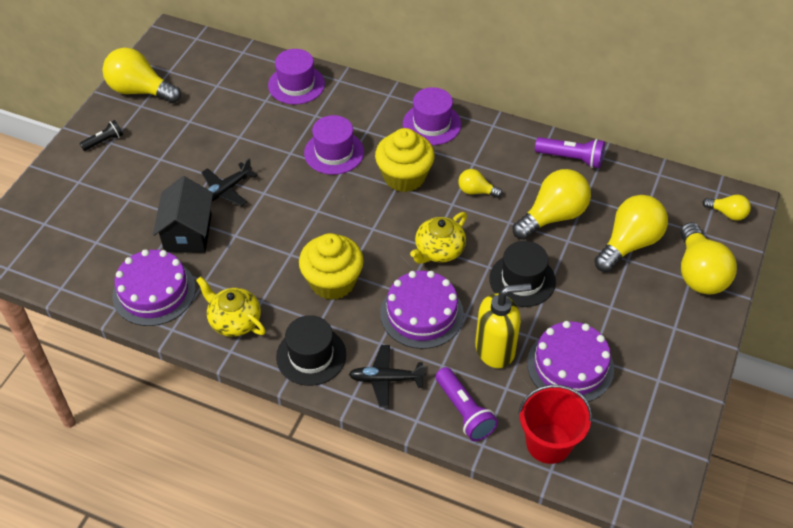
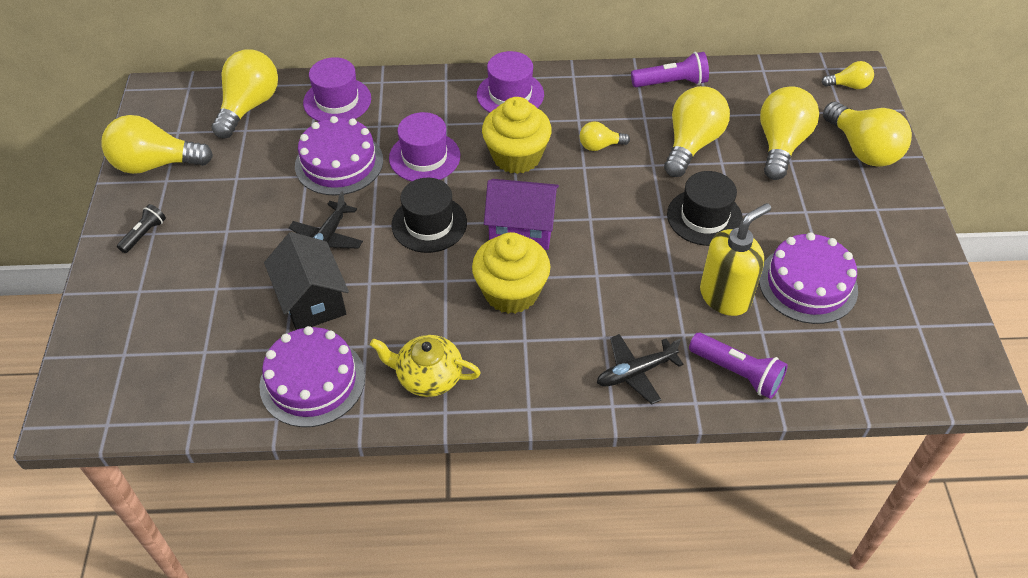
camera: 25 degrees left, 0 degrees up
(230, 67) = (249, 106): none -> yellow light bulb
(311, 356) = (539, 380): black hat -> black hat (429, 224)
(371, 236) = (521, 229): none -> purple house
(421, 313) = (627, 289): purple cake -> purple cake (339, 163)
(439, 250) = (601, 218): yellow teapot -> none
(548, 443) = (840, 369): red bucket -> none

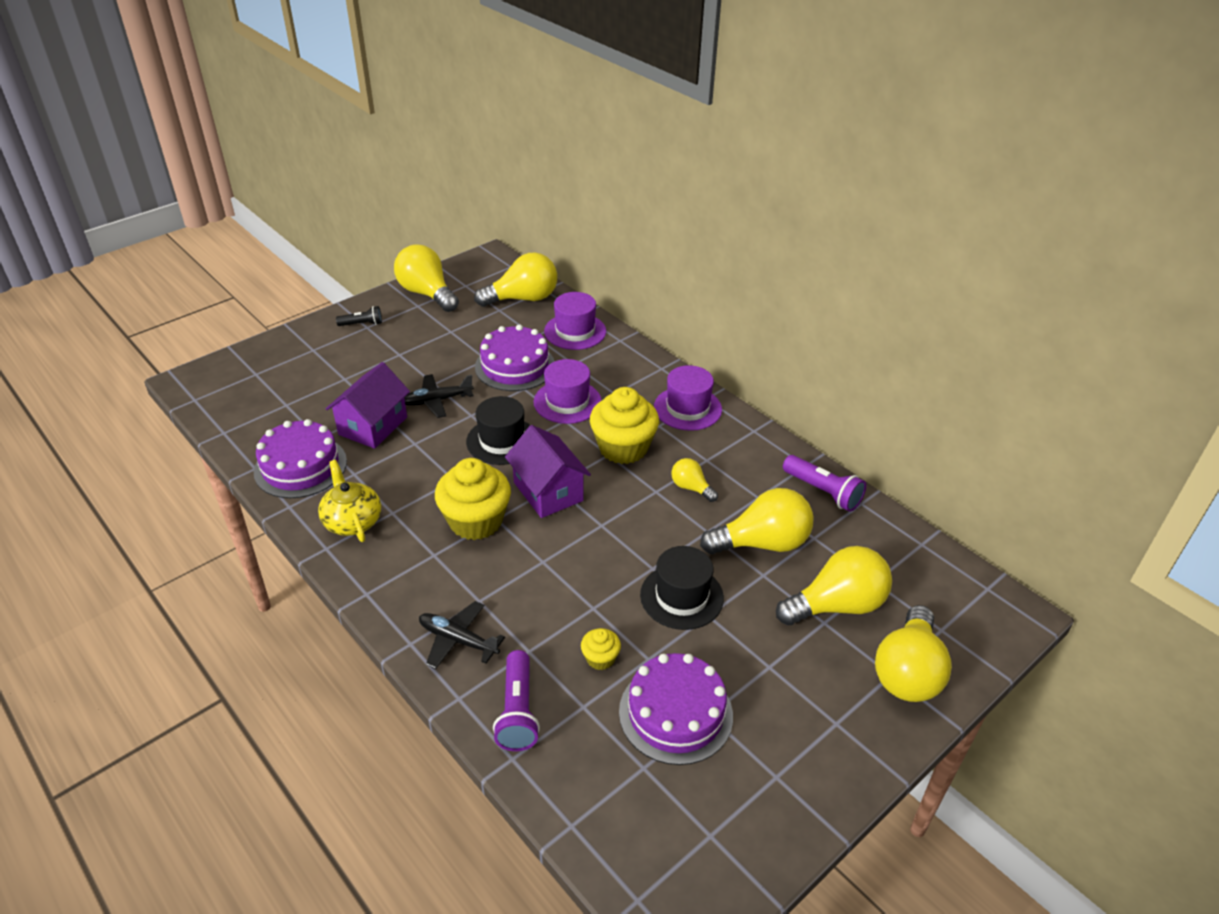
camera: 50 degrees right, 10 degrees down
(312, 300) = (373, 426): black house -> purple house
(725, 296) = (600, 658): yellow soap dispenser -> yellow cupcake
(849, 85) = (986, 618): yellow light bulb -> none

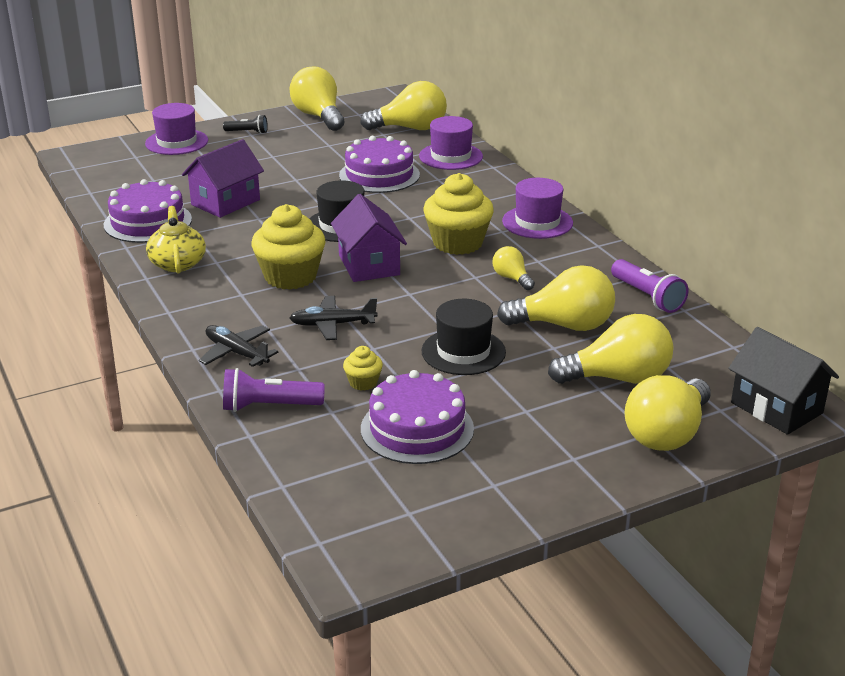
camera: 15 degrees right, 10 degrees down
(436, 401) = (292, 191): black plane -> black plane (332, 324)
(517, 712) = (268, 406): purple flashlight -> purple flashlight turned 75 degrees clockwise
(567, 402) = (418, 205): purple hat -> purple hat (176, 142)
(988, 617) = (776, 408): none -> black house

